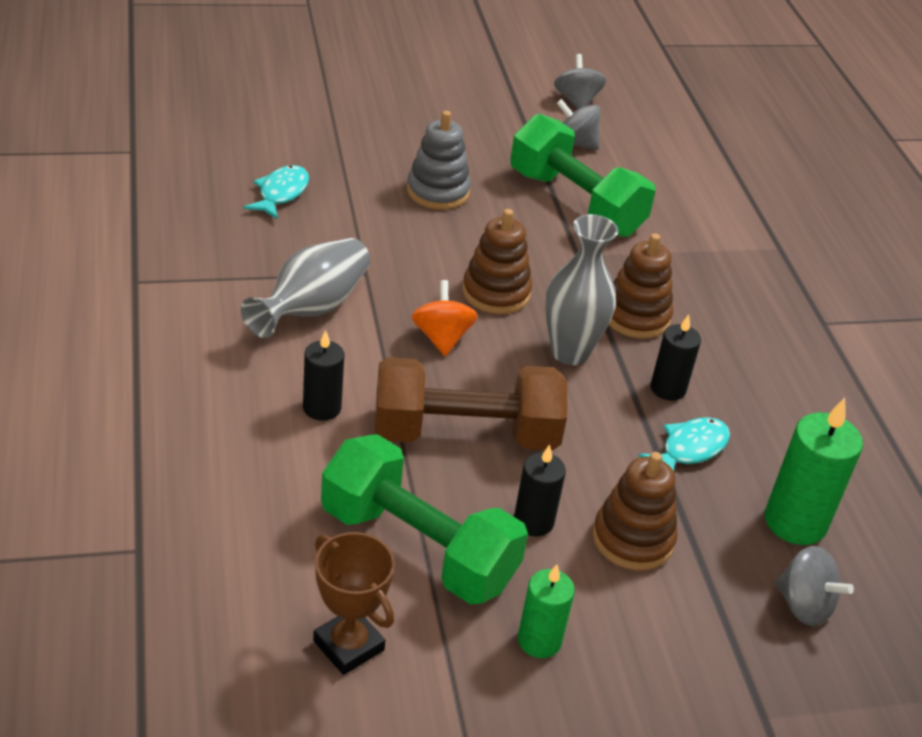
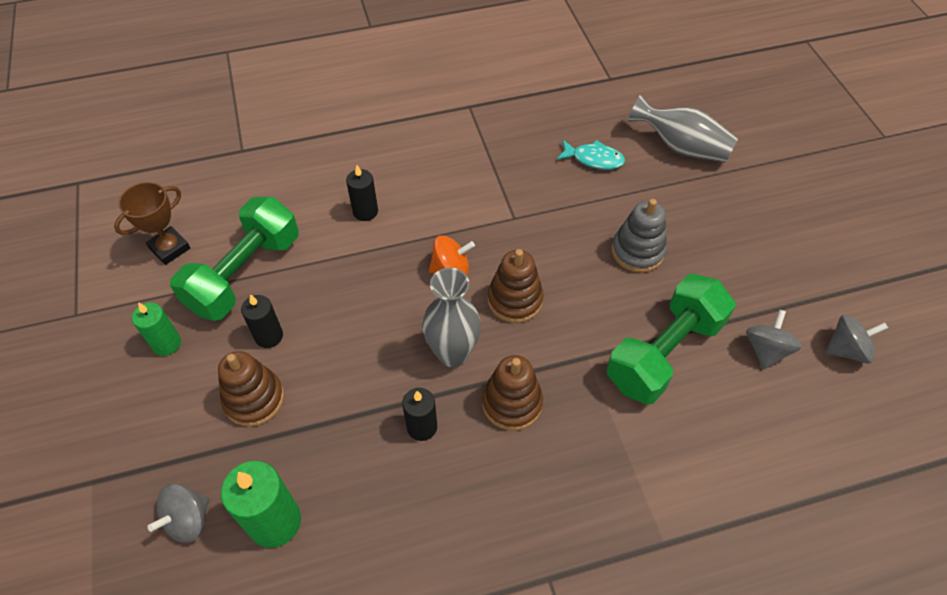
camera: 90 degrees right, 15 degrees up
(311, 308) = (465, 193): grey vase -> grey vase (681, 147)
(465, 434) = (351, 291): brown dumbbell -> none
(690, 449) = (352, 442): turquoise fish -> none

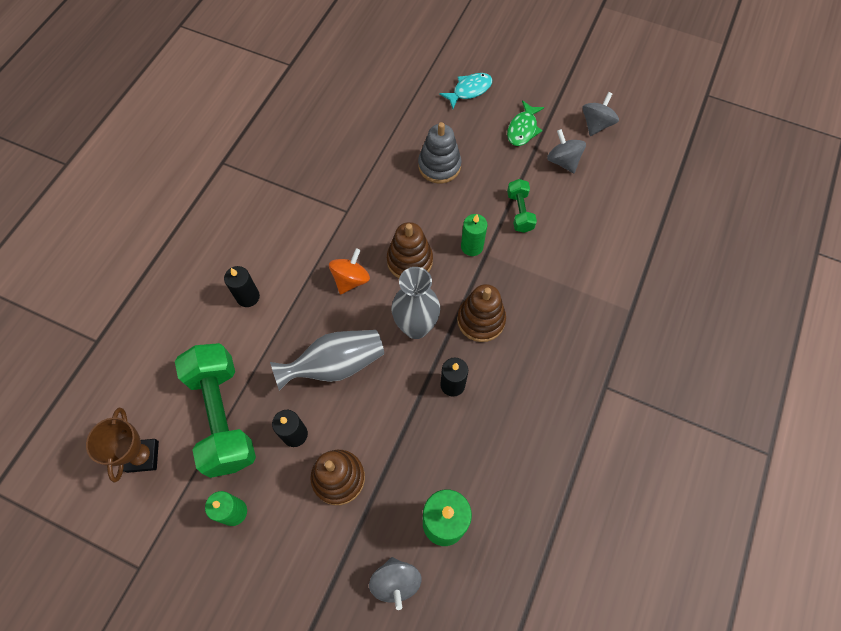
camera: 50 degrees left, 10 degrees up
(582, 339) = (472, 246): none -> green candle
(594, 159) = (346, 129): turquoise fish -> turquoise fish (469, 90)
(664, 352) = (519, 212): green dumbbell -> green dumbbell, size x0.48
(681, 147) = (386, 77): grey vase -> grey vase (335, 365)
(759, 289) = (523, 129): none -> green fish

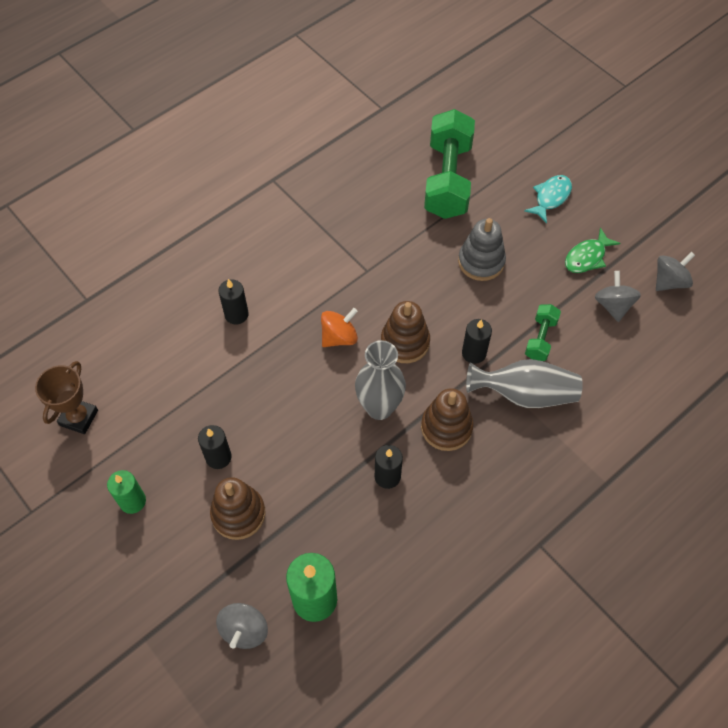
camera: 25 degrees right, 5 degrees down
(223, 416) = (163, 413): green dumbbell -> green dumbbell (448, 179)
(335, 365) = (286, 410): grey vase -> grey vase (524, 394)
(469, 90) = (550, 197): turquoise fish -> turquoise fish turned 45 degrees counterclockwise
(472, 246) = (474, 353): green candle -> black candle

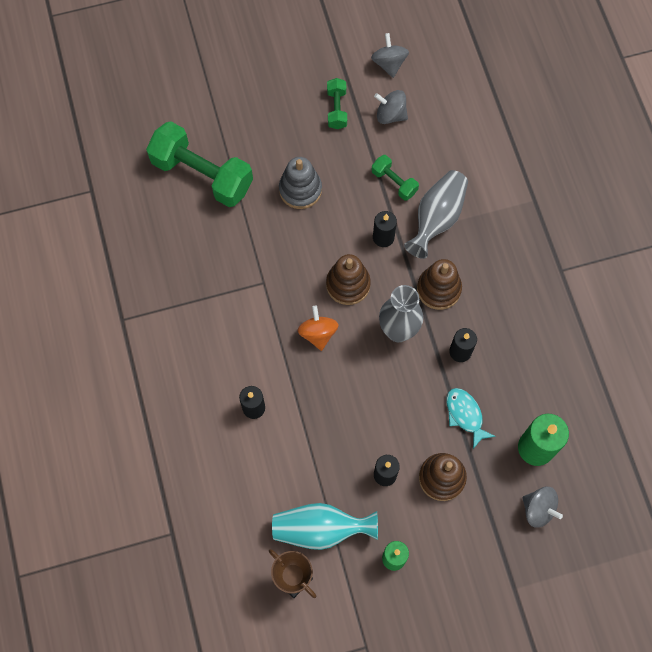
camera: 65 degrees left, 10 degrees up
(138, 421) = (320, 529): none -> turquoise vase
(550, 197) = (264, 105): turquoise fish -> turquoise fish (465, 415)
(587, 257) = (337, 109): green fish -> green dumbbell

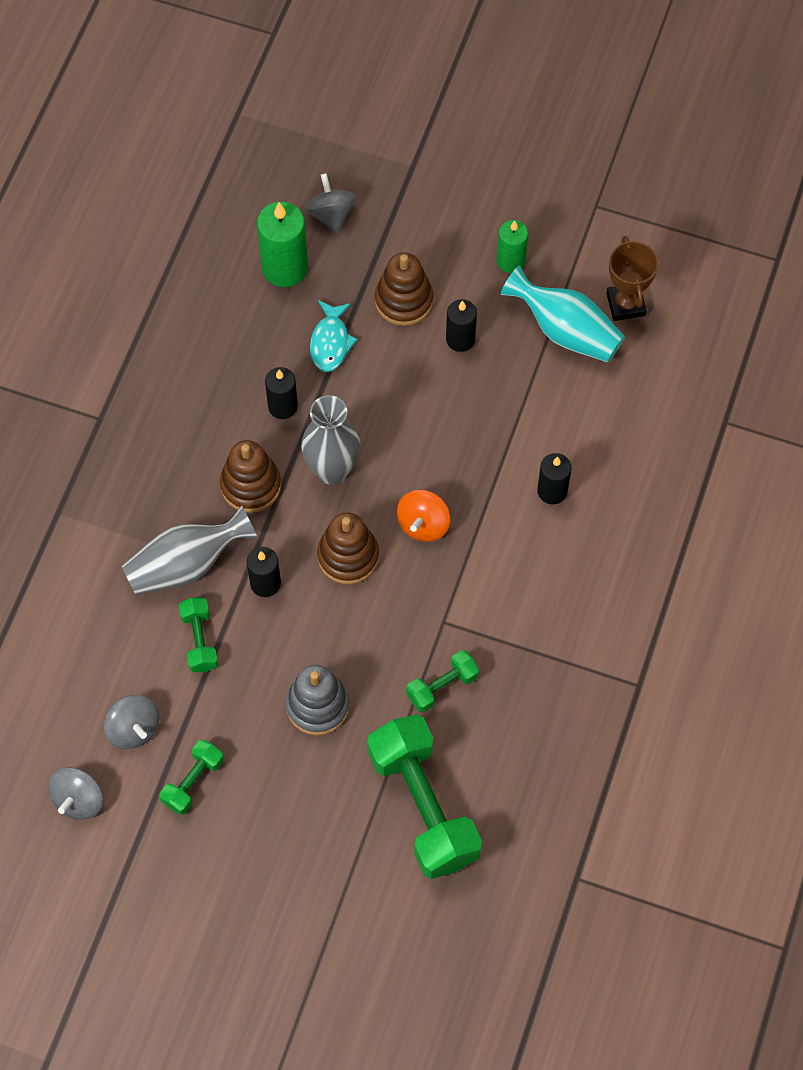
camera: 145 degrees left, 5 degrees down
(237, 245) = (442, 687): none -> green dumbbell

